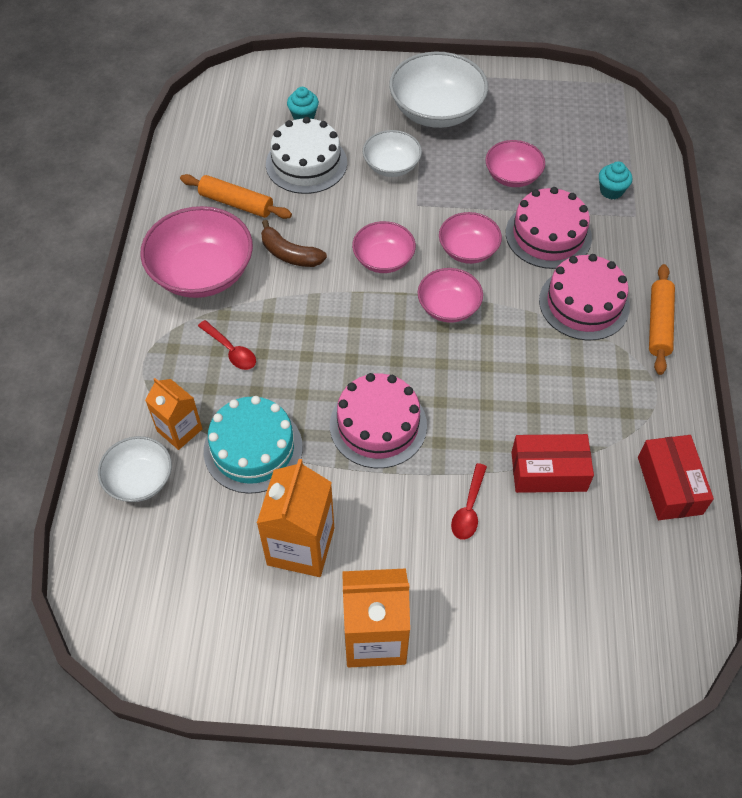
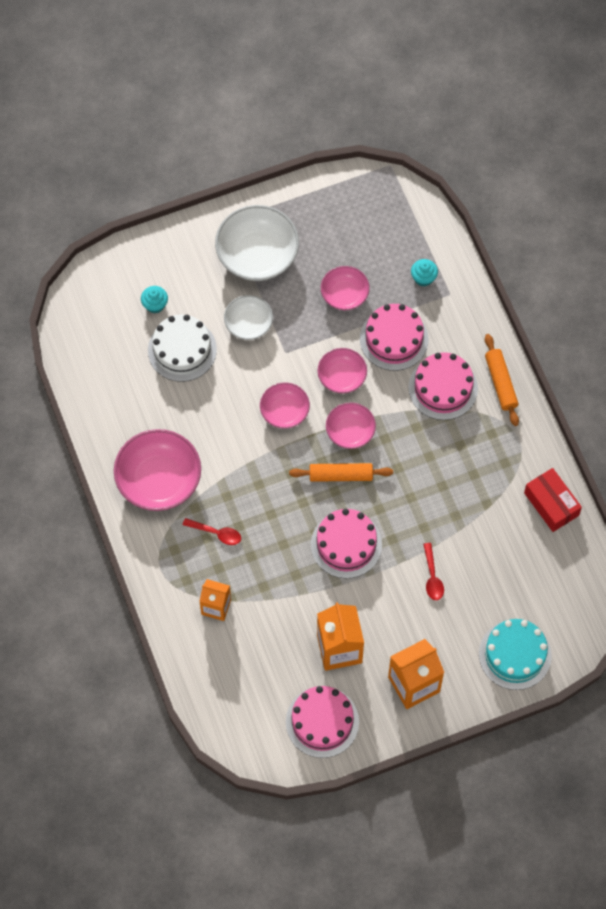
camera: 25 degrees left, 10 degrees up
(139, 479) = (210, 652): white bowl -> none
(225, 631) = (322, 722): none -> pink cake
(236, 203) = (149, 409): orange rolling pin -> orange rolling pin (341, 475)
(253, 449) = (272, 598): turquoise cake -> turquoise cake (515, 654)
(290, 254) = (214, 437): brown banana -> none
(548, 471) = (471, 528): red box -> none

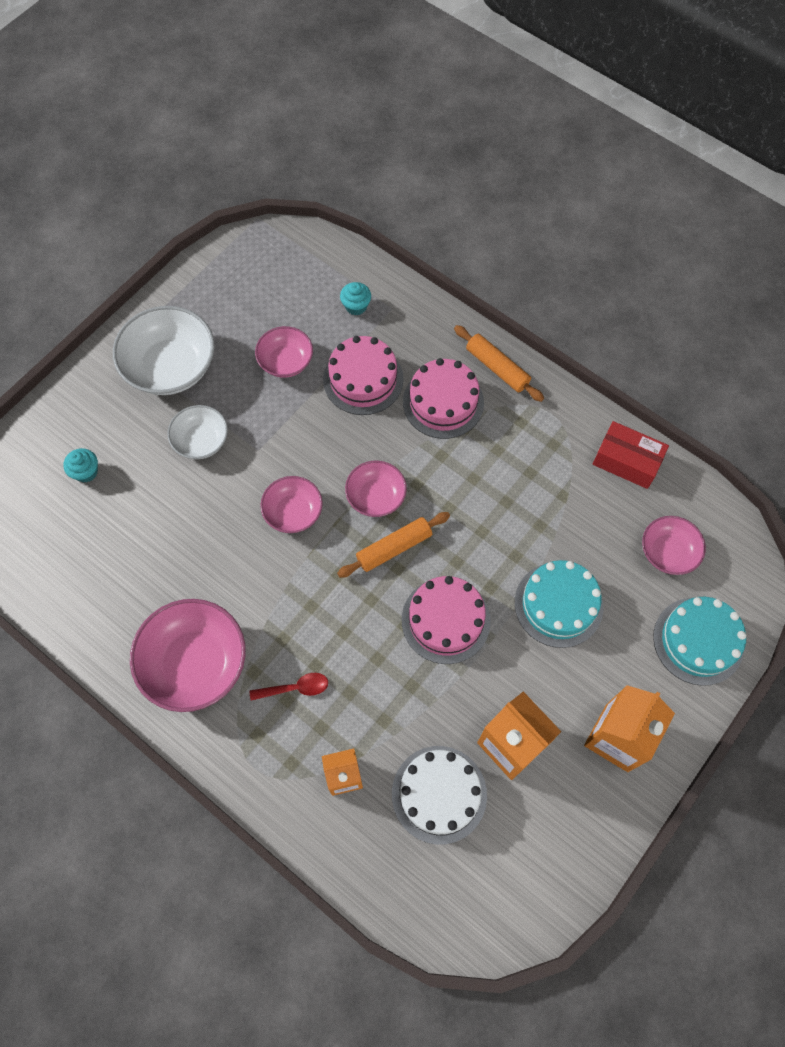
camera: 30 degrees left, 0 degrees up
(182, 350) = (142, 504): white cake -> white cake (439, 794)
(322, 722) = (546, 844): pink cake -> none
(342, 377) = (333, 444): pink bowl -> pink bowl (668, 552)
(432, 577) = (558, 604): red spoon -> turquoise cake

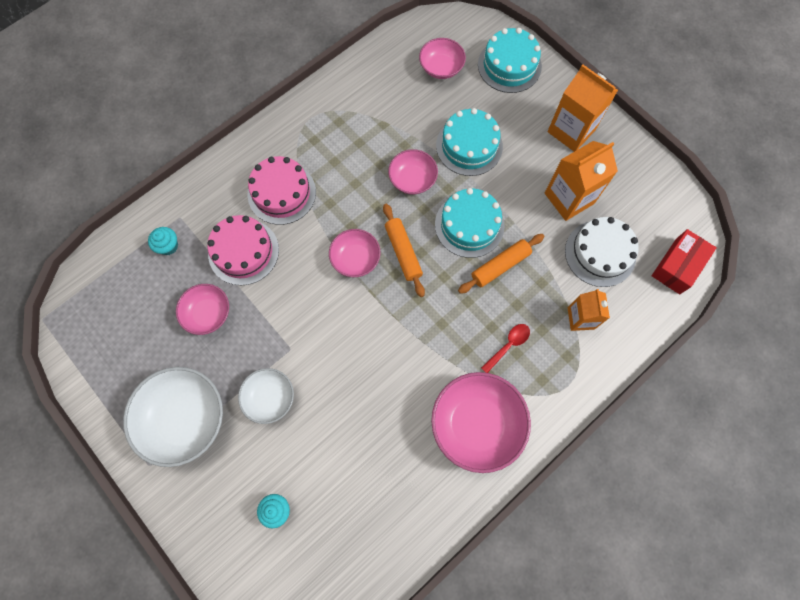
camera: 80 degrees left, 5 degrees up
(293, 512) = (356, 326): pink bowl -> pink bowl (412, 179)
(295, 688) = (508, 345): red spoon -> red spoon turned 45 degrees clockwise
(446, 620) = (469, 225): pink cake -> turquoise cake
(497, 368) = (260, 147): orange rolling pin -> orange rolling pin (500, 266)
(626, 461) = (364, 76): red box -> red box (677, 266)

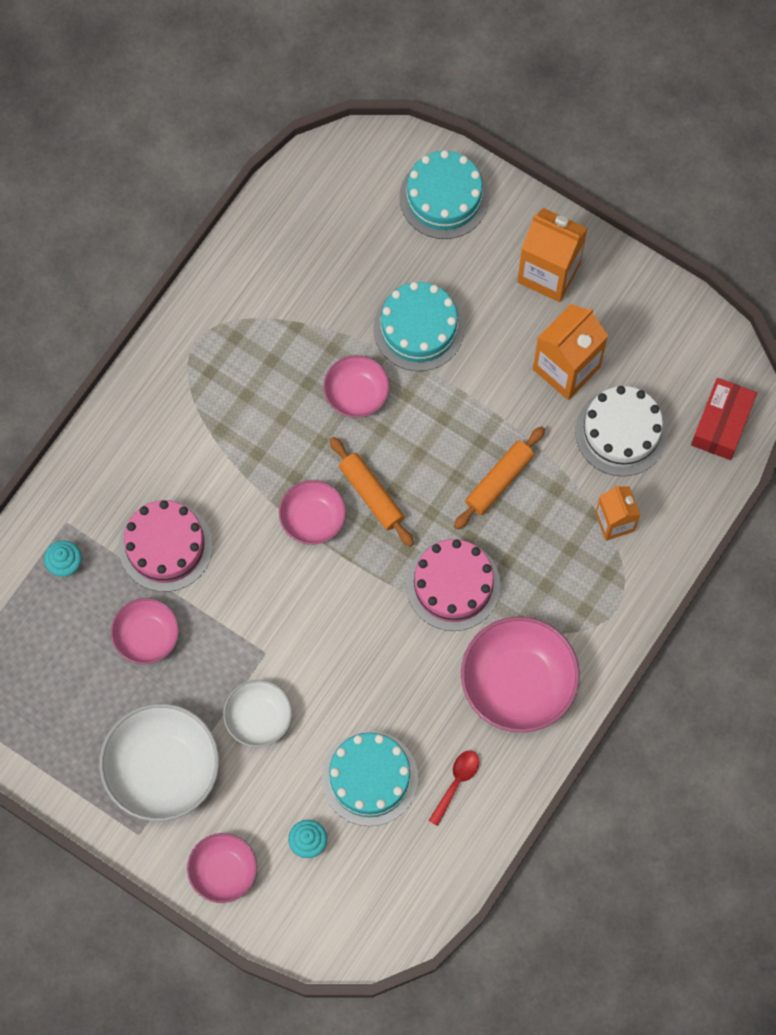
camera: 15 degrees left, 0 degrees up
(281, 193) = (190, 456): pink cake -> pink cake (453, 585)
(441, 67) = (352, 223): pink bowl -> pink bowl (223, 871)
(469, 225) = (446, 437): turquoise cake -> turquoise cake (369, 778)
(508, 345) = (533, 579): red spoon -> red spoon (456, 783)

